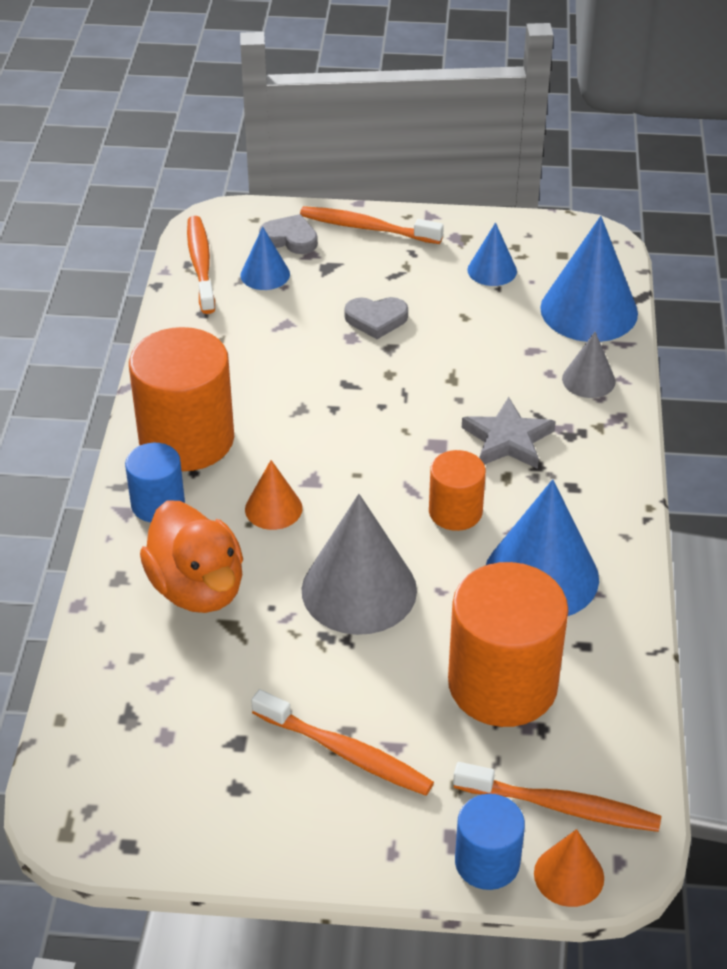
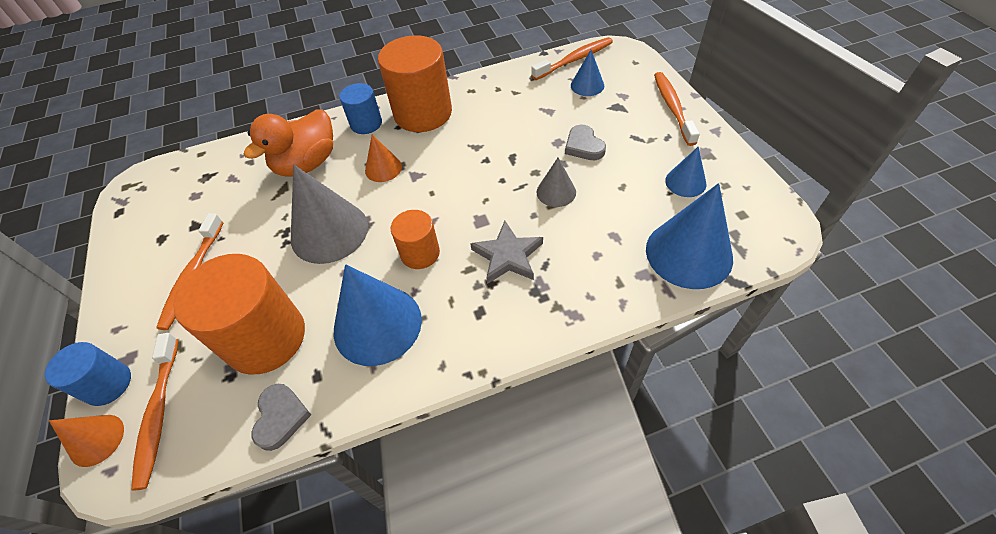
camera: 70 degrees right, 10 degrees up
(290, 238) = (630, 81): grey heart -> grey heart (281, 417)
(588, 380) = (605, 281): grey cone -> grey cone (556, 192)

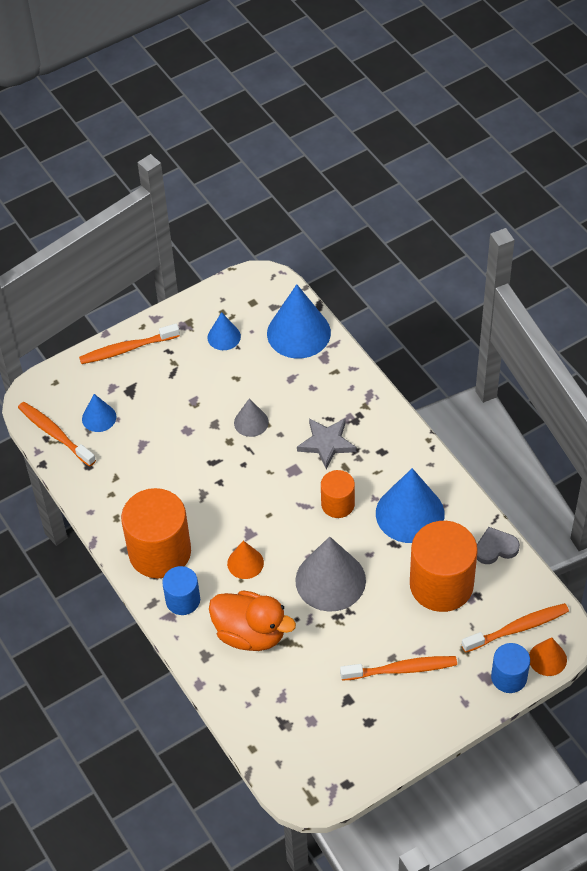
camera: 105 degrees left, 0 degrees up
(584, 146) = (190, 410): grey heart -> none

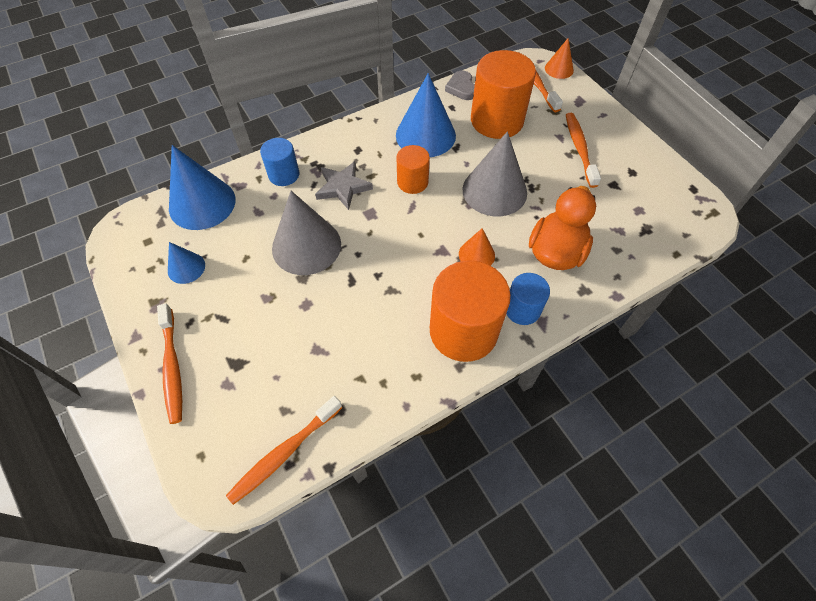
camera: 90 degrees left, 5 degrees up
(99, 418) = (270, 398): blue cone -> none
(251, 422) = (306, 246): grey cone -> grey cone, size x1.91
(509, 677) = (577, 89): blue cylinder -> blue cylinder (284, 175)

